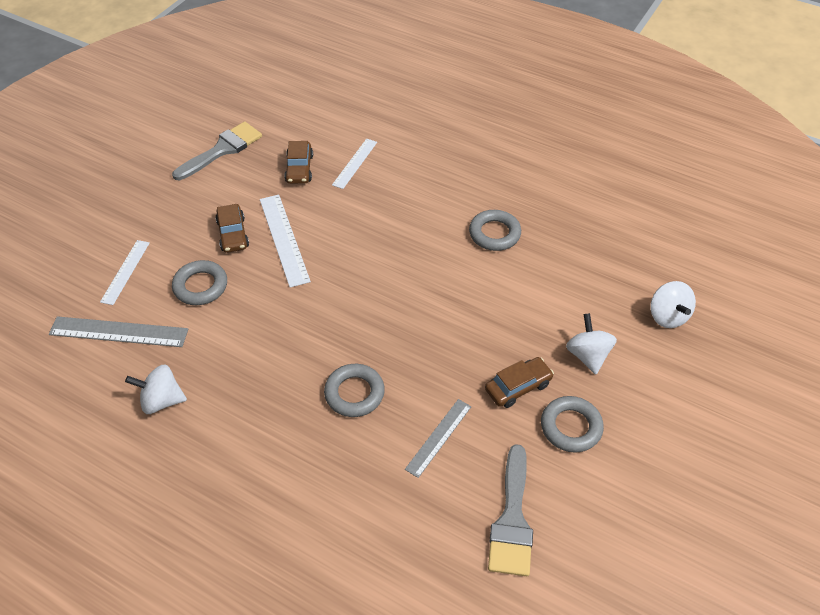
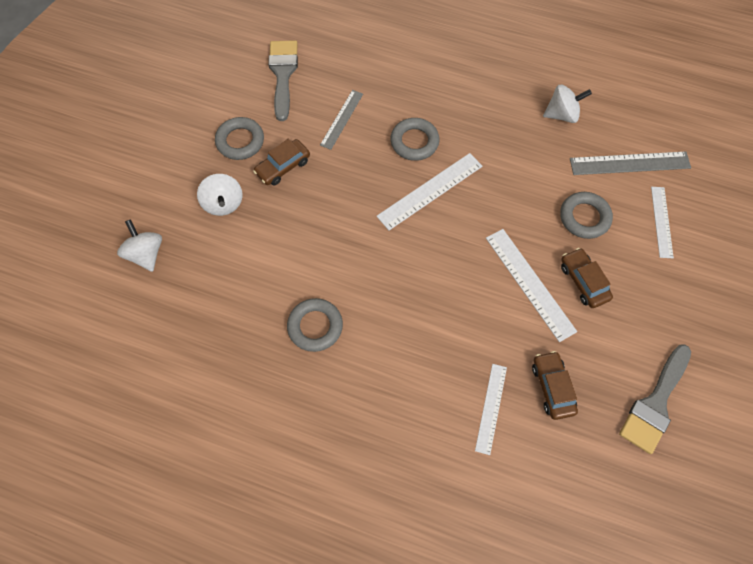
camera: 170 degrees right, 15 degrees up
(353, 335) = (430, 191): none -> white ruler

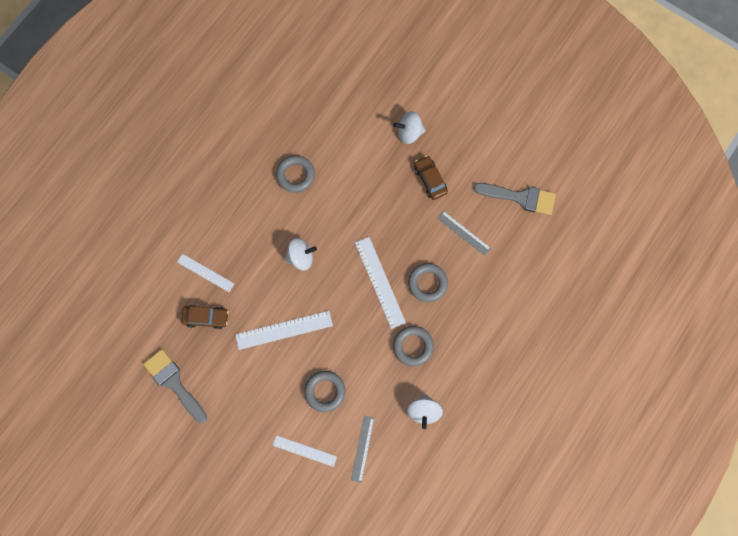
camera: 105 degrees right, 10 degrees up
(146, 254) = (382, 76): white spinning top -> white spinning top (301, 257)
(240, 141) = (461, 153): grey ring -> grey ring (413, 346)
(583, 281) = (274, 369): brown car -> none
(629, 163) = (362, 448): grey ruler -> grey ruler, size x0.65

